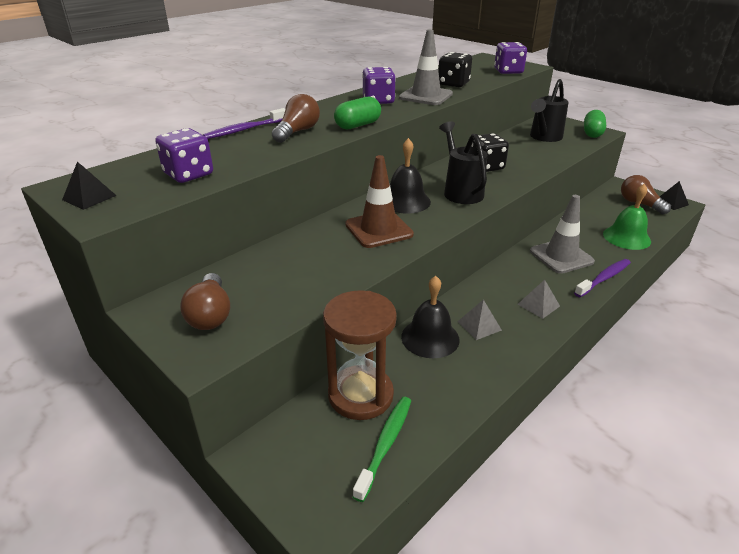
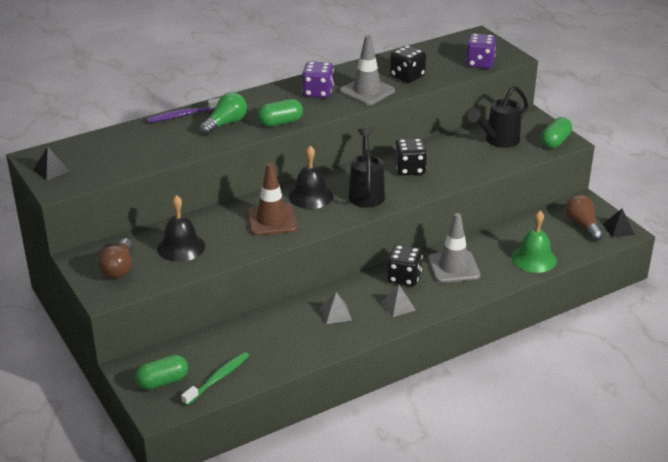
camera: 15 degrees right, 0 degrees up
(189, 174) = (124, 158): purple dice -> none
(297, 132) = (225, 123): brown light bulb -> green light bulb
(310, 467) = (162, 382): none -> green capsule
(360, 395) = (216, 346): brown hourglass -> none
(430, 338) = (290, 316): black bell -> black bell (181, 247)
(522, 274) = (404, 278): none -> black dice
(603, 278) = (475, 293): purple toothbrush -> none

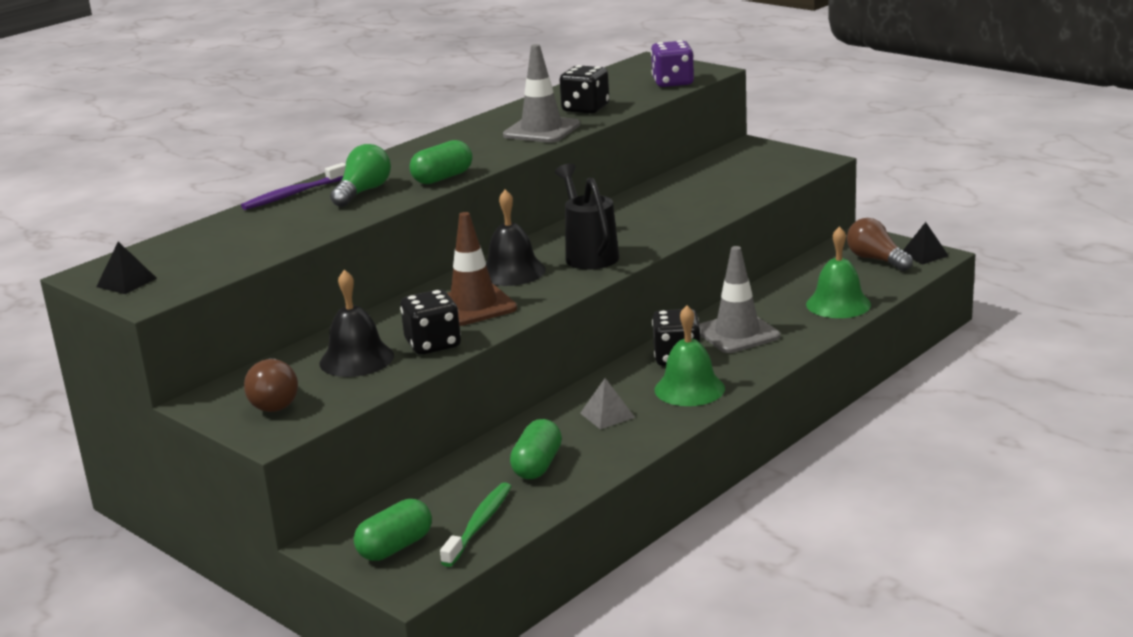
camera: 15 degrees left, 10 degrees down
(318, 92) = (474, 142): purple dice -> none
(398, 306) = (689, 389): grey pyramid -> green bell
(410, 169) = (632, 221): black dice -> black dice (433, 344)
(498, 141) = (729, 174): black watering can -> none
(555, 142) = (804, 163): green capsule -> green capsule (537, 465)

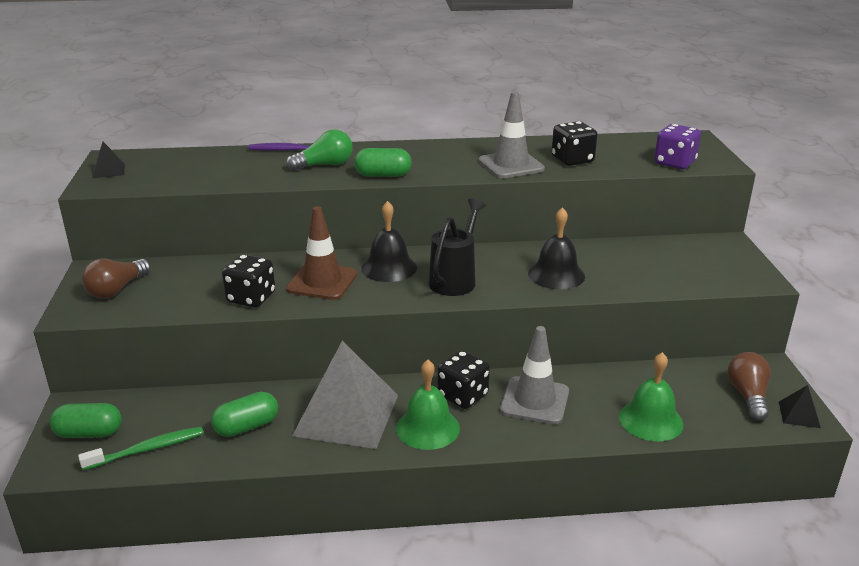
camera: 40 degrees right, 5 degrees up
(356, 359) = (200, 285): black bell -> black bell (556, 275)
(607, 415) = (346, 414): grey pyramid -> grey pyramid, size x2.42

